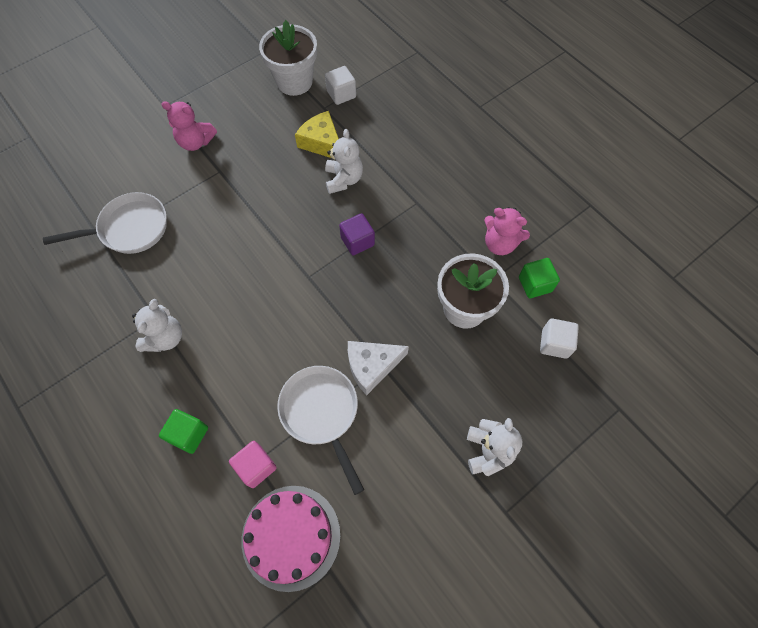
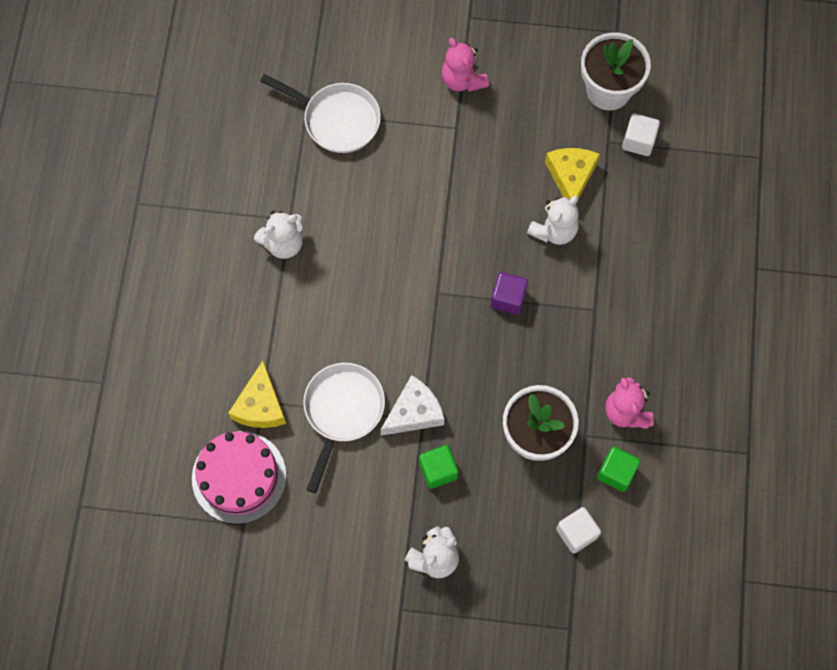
camera: 45 degrees right, 5 degrees up
(189, 434) = (235, 336): green cube -> green cube (438, 470)
(256, 466) = (260, 405): pink cube -> yellow cheese
(372, 366) = (414, 412): white cheese -> white cheese turned 120 degrees clockwise

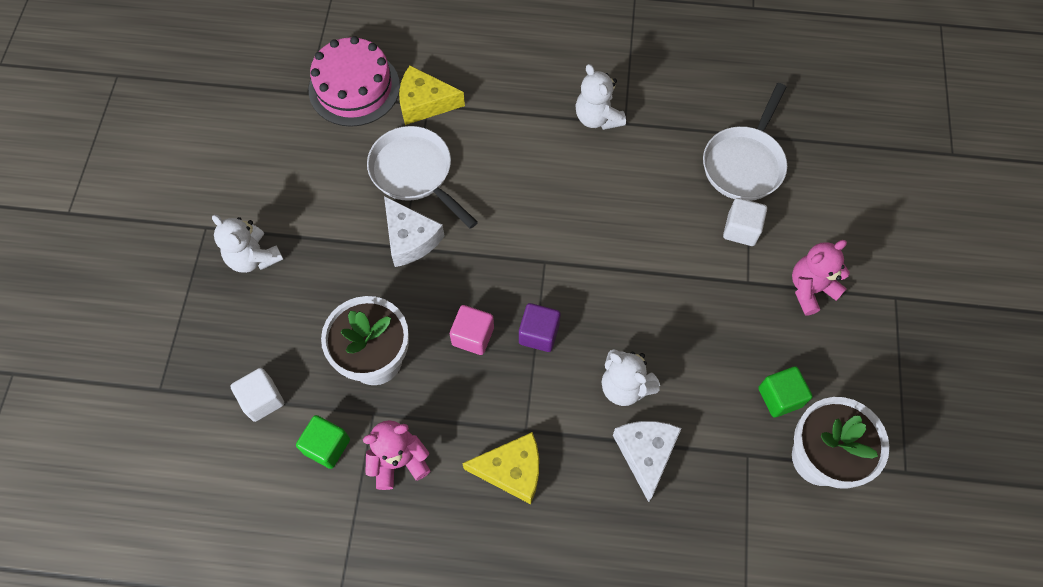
camera: 90 degrees right, 5 degrees down
(342, 411) = (415, 173): white pan -> white pan turned 150 degrees counterclockwise
(438, 470) = (345, 261): green cube -> green cube (780, 397)
(511, 354) = (473, 336): none -> pink cube
(571, 177) = (696, 408): yellow cheese -> yellow cheese (512, 470)
(611, 217) = (645, 454): none -> white cheese
(638, 141) = (752, 492): white cube -> white cube (741, 229)

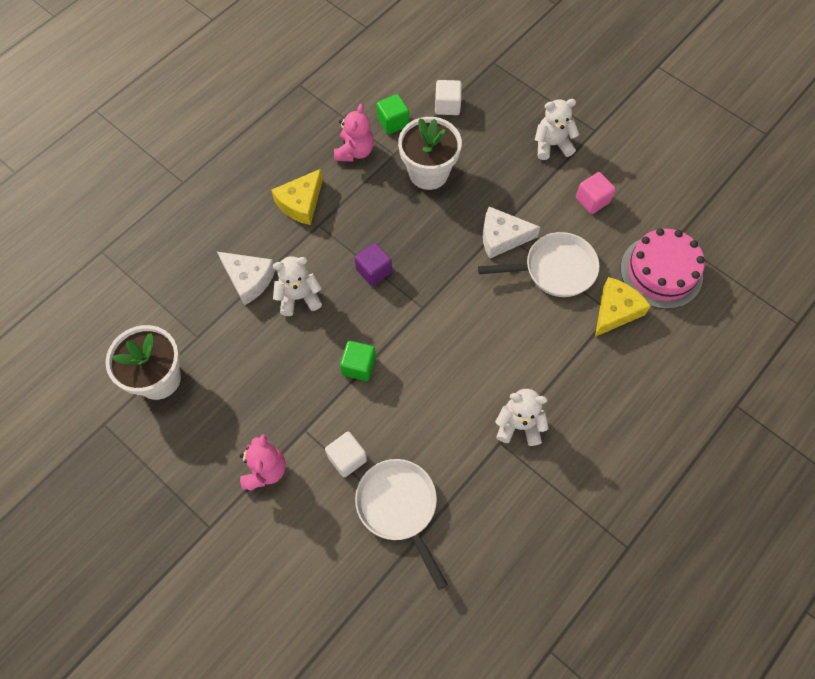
camera: 125 degrees right, 0 degrees up
(473, 336) = (402, 233): pink cube -> pink cube (592, 200)
(780, 397) = (213, 385): green cube -> green cube (359, 366)

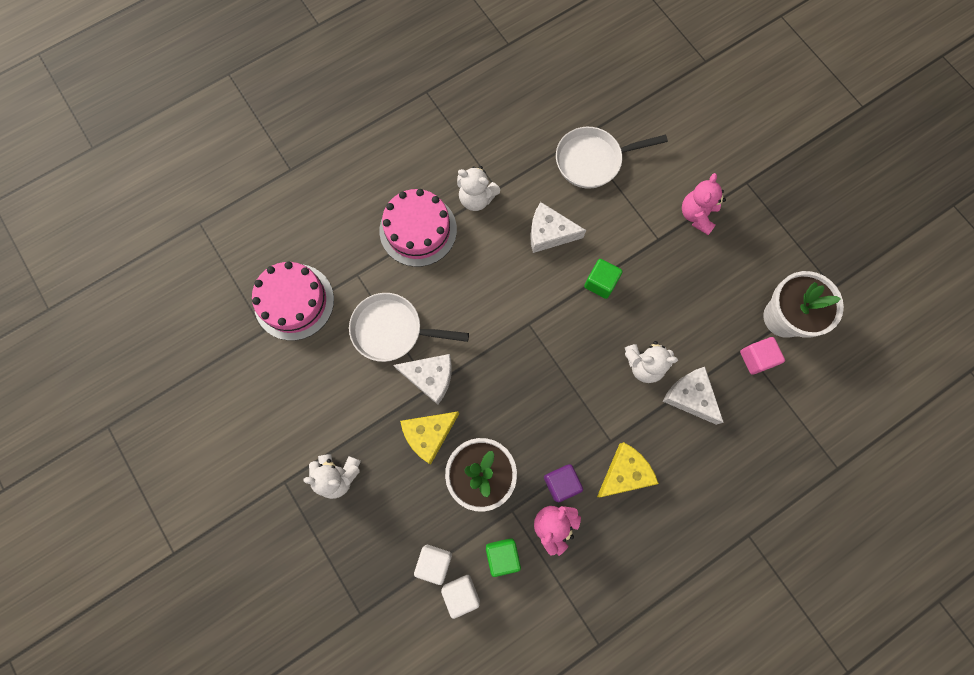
camera: 165 degrees left, 10 degrees up
(347, 458) = (627, 207): white cube -> white cube (461, 593)
(374, 271) = (566, 374): purple cube -> purple cube (561, 483)
(399, 507) = (592, 160): white pan -> white pan turned 90 degrees clockwise
(427, 406) = (549, 233): none -> white cheese
(569, 373) = (418, 230): none -> pink cake
(592, 200) = (325, 395): pink cube -> pink cube (756, 358)
(615, 311) = (353, 275): yellow cheese -> yellow cheese (429, 435)

